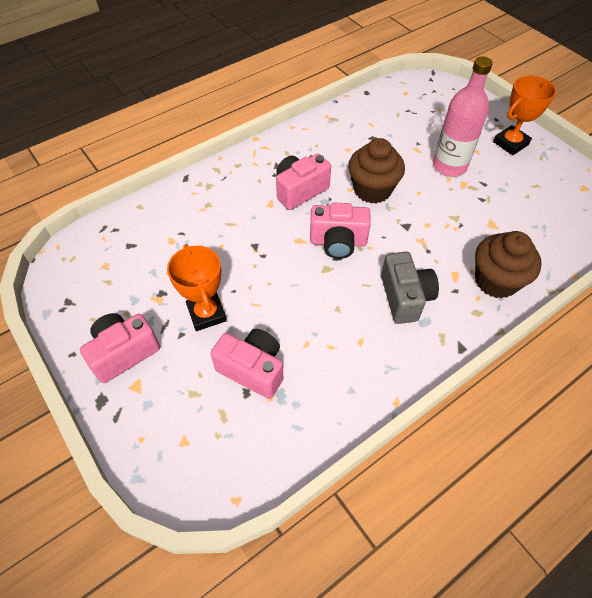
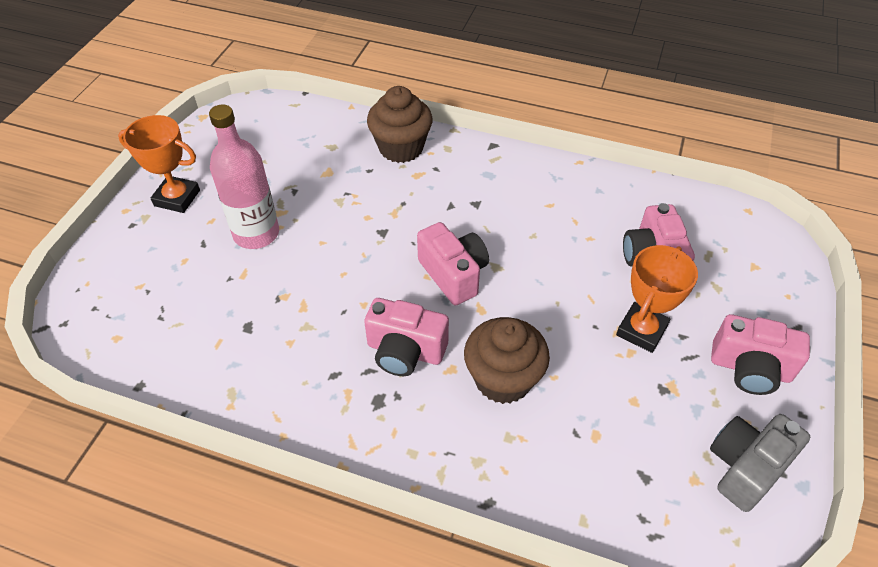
camera: 125 degrees left, 5 degrees down
(372, 190) = (349, 283): brown cupcake -> brown cupcake (503, 379)
(405, 297) = (475, 196): grey camera -> grey camera (745, 467)

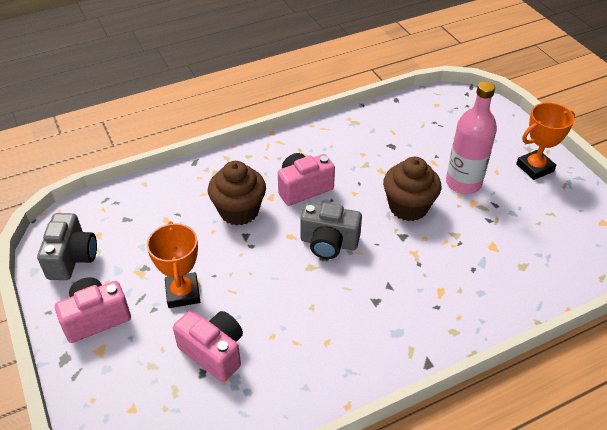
camera: 135 degrees right, 5 degrees down
(401, 148) = (482, 303): brown cupcake -> brown cupcake (408, 207)
(454, 274) = (329, 243): pink camera -> grey camera

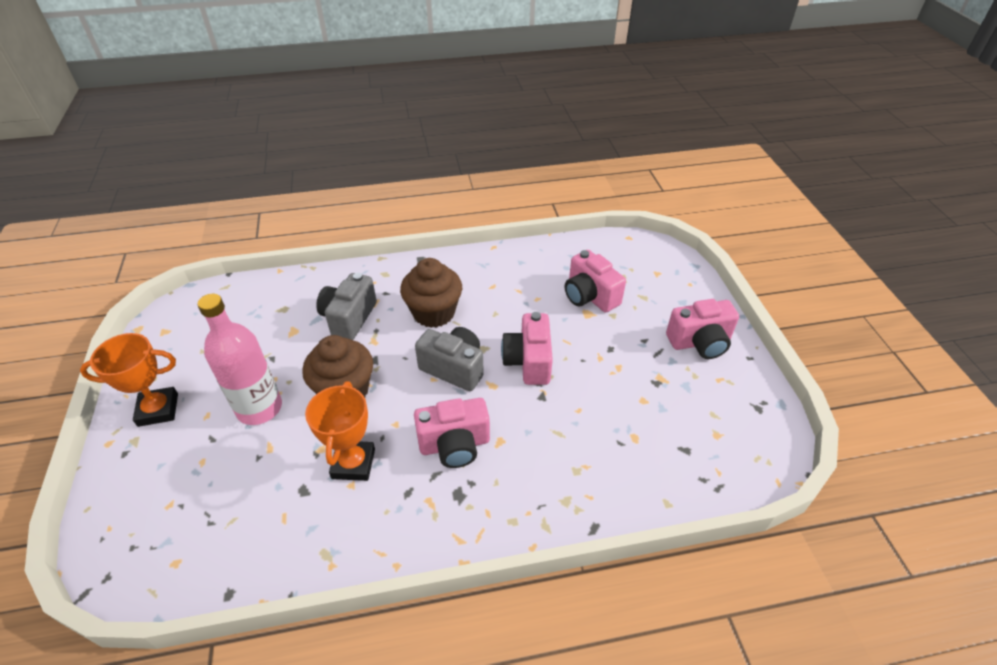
camera: 165 degrees left, 0 degrees up
(72, 258) = (741, 410): grey camera -> grey camera (349, 318)
(183, 293) = (615, 348): orange trophy -> orange trophy (353, 463)
(239, 211) = (543, 429): brown cupcake -> brown cupcake (434, 313)
(264, 263) = (528, 361): none -> pink camera

